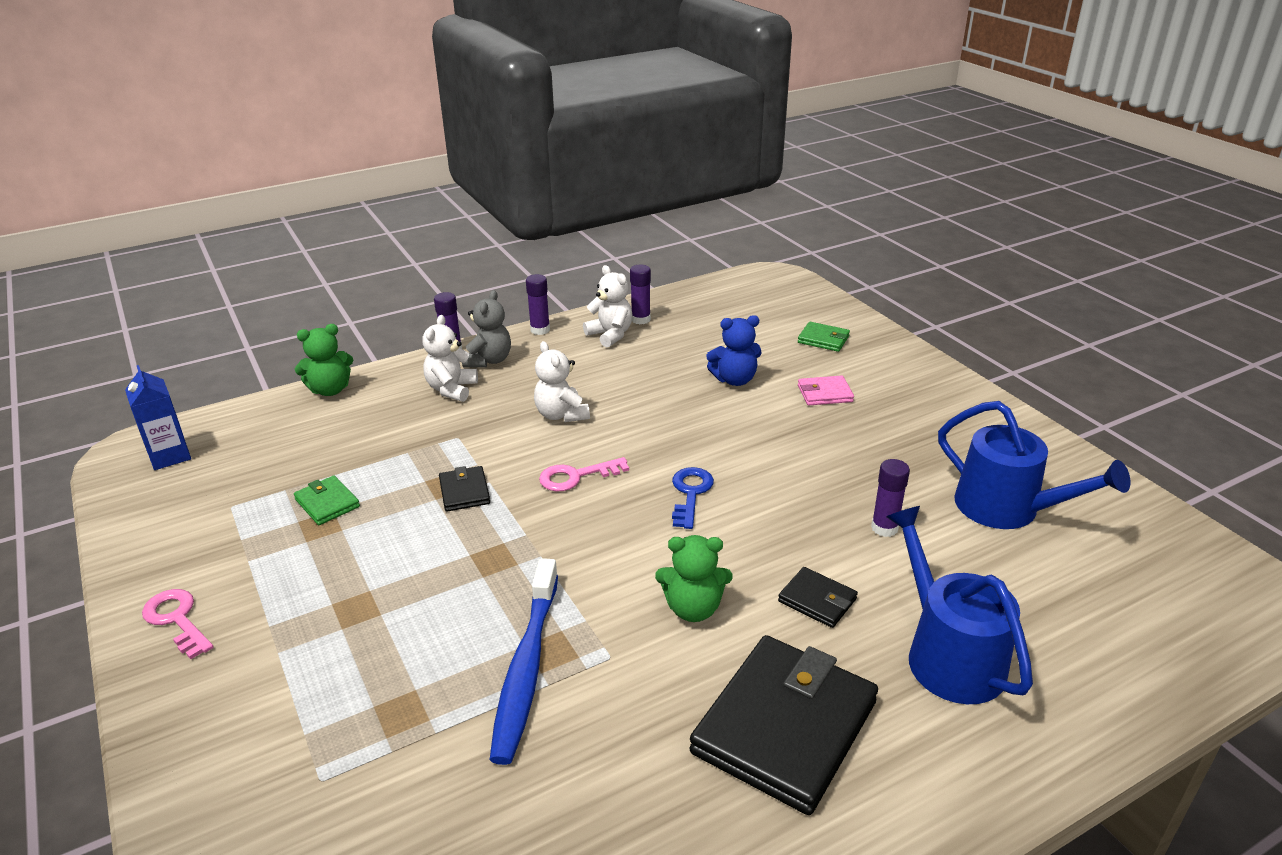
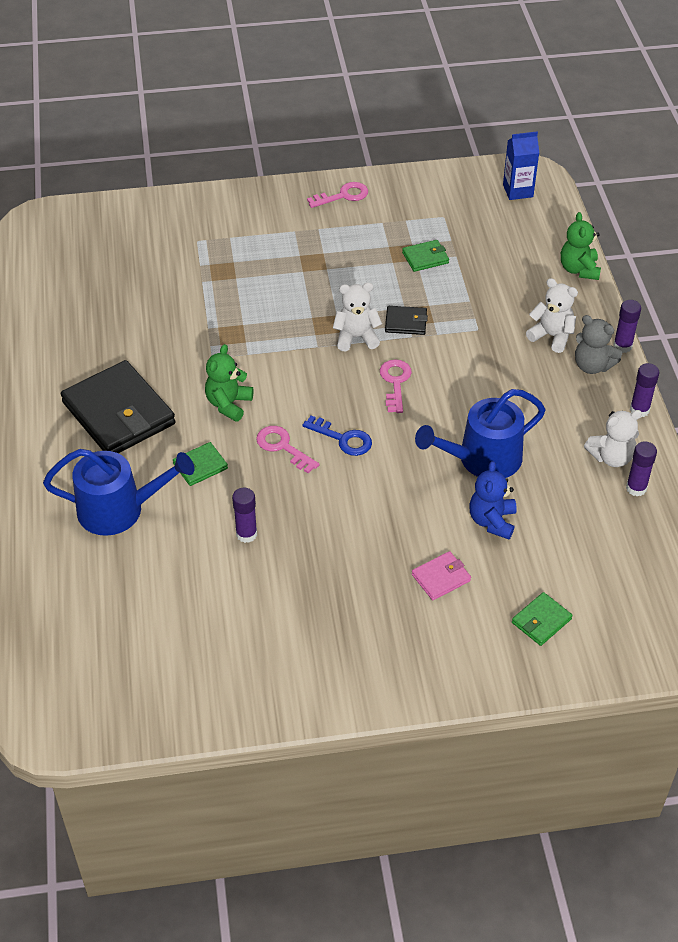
camera: 110 degrees right, 15 degrees up
(526, 668) = (224, 322): blue toothbrush -> none
(561, 415) = (483, 392): white teddy bear -> white teddy bear (356, 337)
(735, 537) = (283, 447): none -> pink key
(817, 600) = (200, 466): black wallet -> green wallet
(824, 393) = (441, 578): pink wallet -> pink wallet turned 45 degrees clockwise
(1007, 508) = (226, 622): blue watering can -> blue watering can (482, 459)

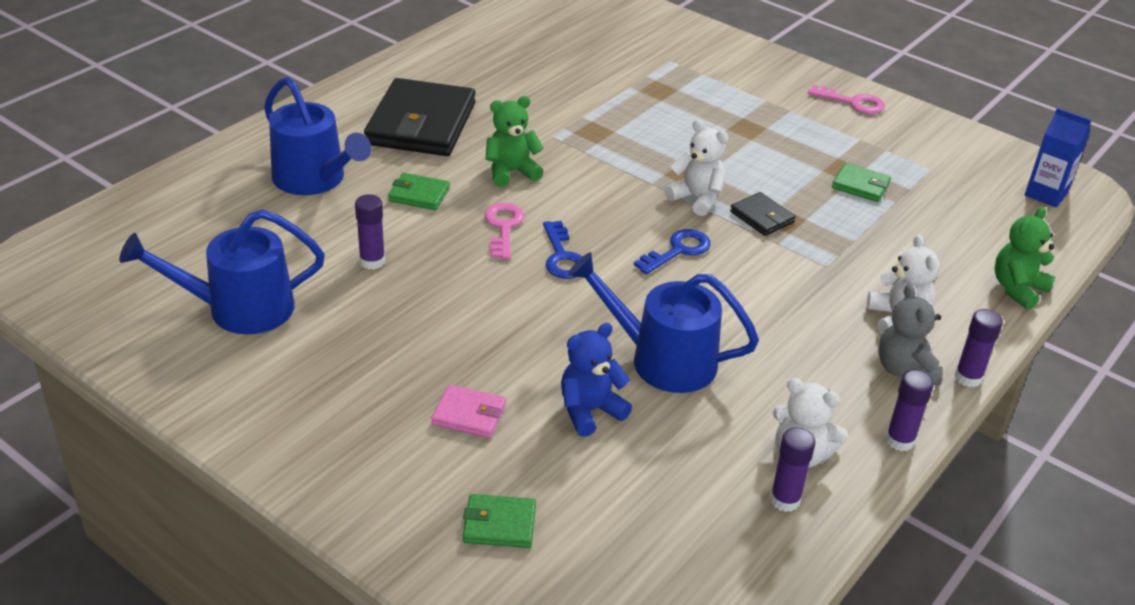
camera: 45 degrees right, 10 degrees down
(223, 632) = (239, 309): none -> blue watering can
(395, 382) = (678, 251): pink key -> blue key

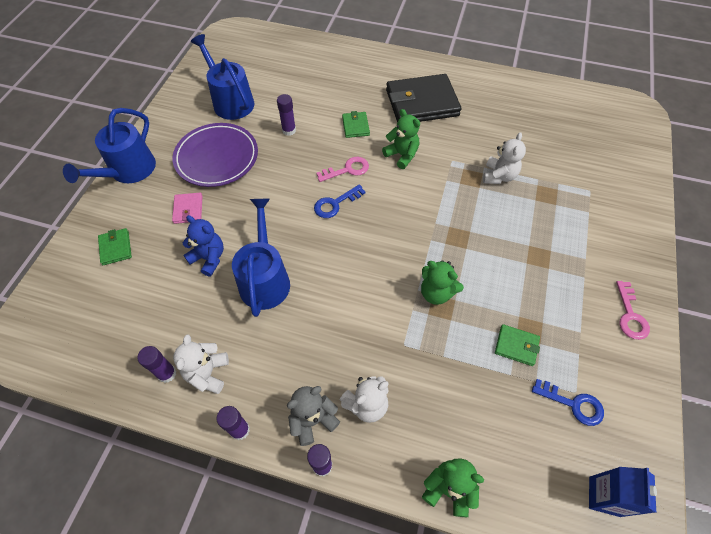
camera: 70 degrees right, 20 degrees up
(314, 179) = (344, 84): blue watering can -> blue watering can (128, 171)
(371, 356) = (217, 158): none -> purple plate
(678, 251) = (372, 257): blue key -> blue key (573, 404)
(697, 198) = (434, 251): white teddy bear -> white teddy bear (499, 176)
(762, 217) = (436, 293): black wallet -> green teddy bear
(860, 185) = (516, 346): green wallet -> green wallet turned 75 degrees counterclockwise

